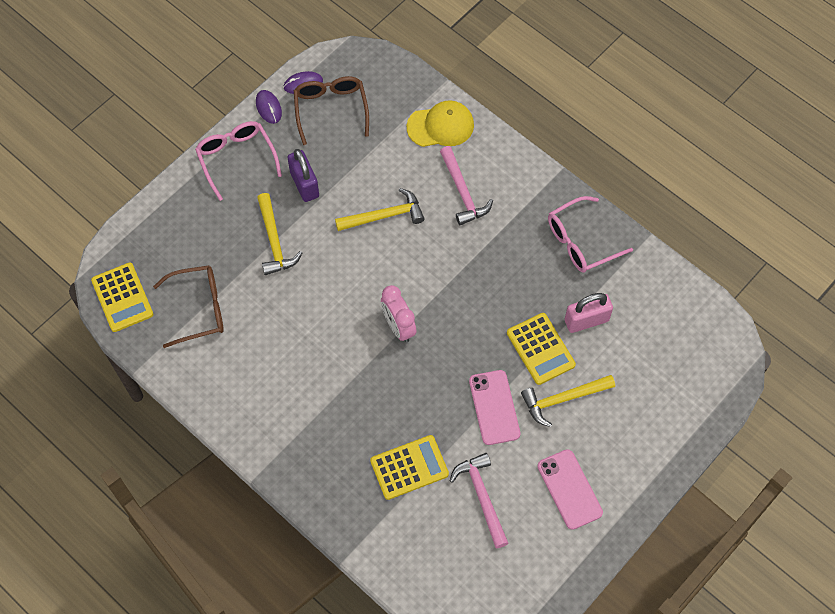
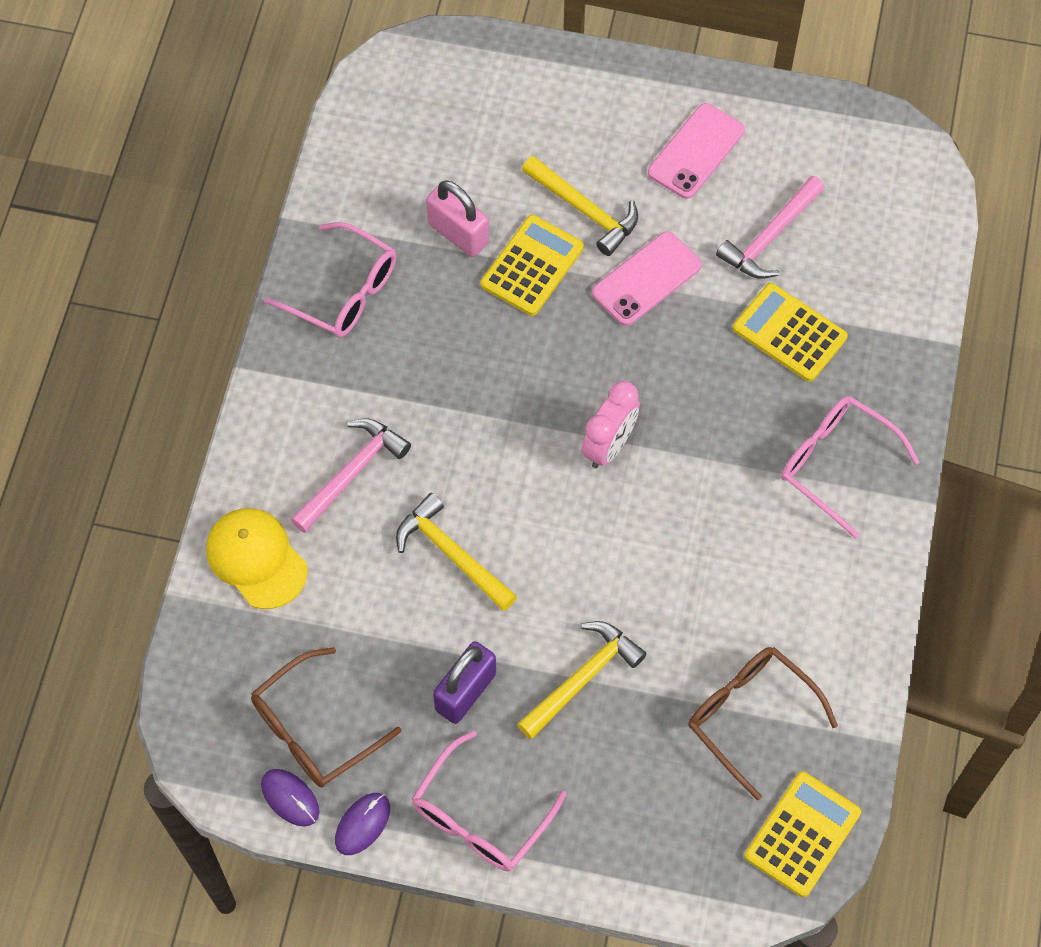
camera: 120 degrees left, 0 degrees up
(310, 441) = (835, 464): none -> pink glasses

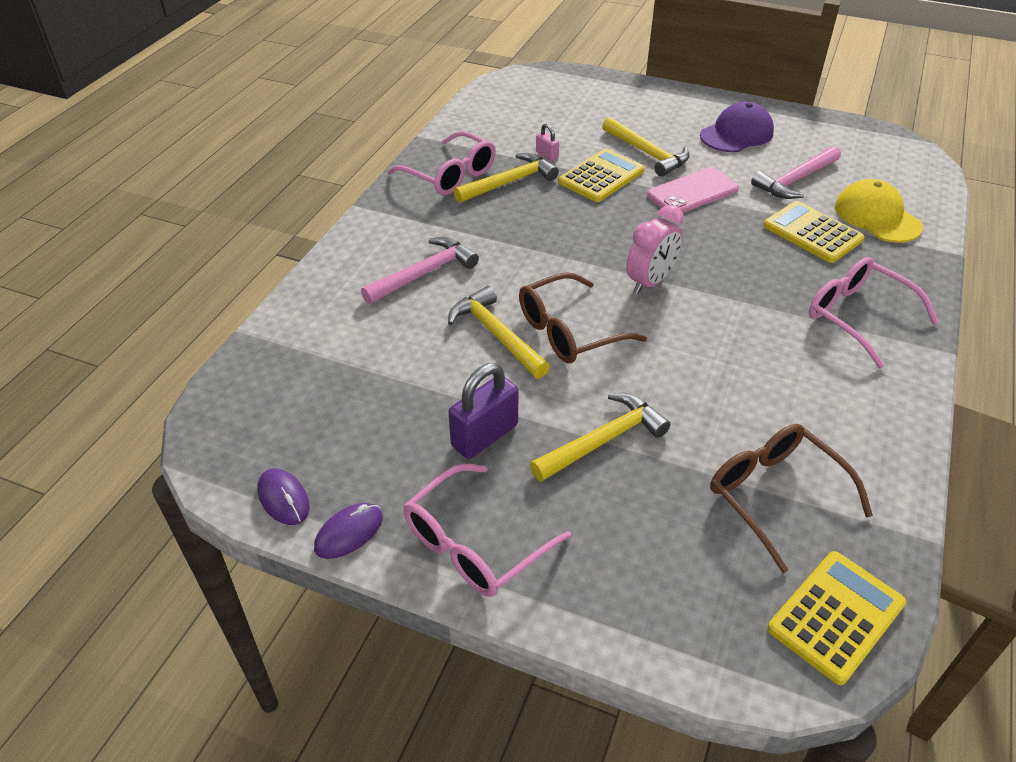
camera: 10 degrees right, 20 degrees down
(256, 559) = (323, 317): yellow cap -> yellow cap (877, 216)
(313, 730) = (328, 445): brown glasses -> brown glasses (568, 331)
(420, 295) = (509, 182): none -> yellow hammer
(458, 233) = (547, 155): pink padlock -> pink padlock, size x0.51
(696, 151) = (736, 134): pink phone -> purple cap

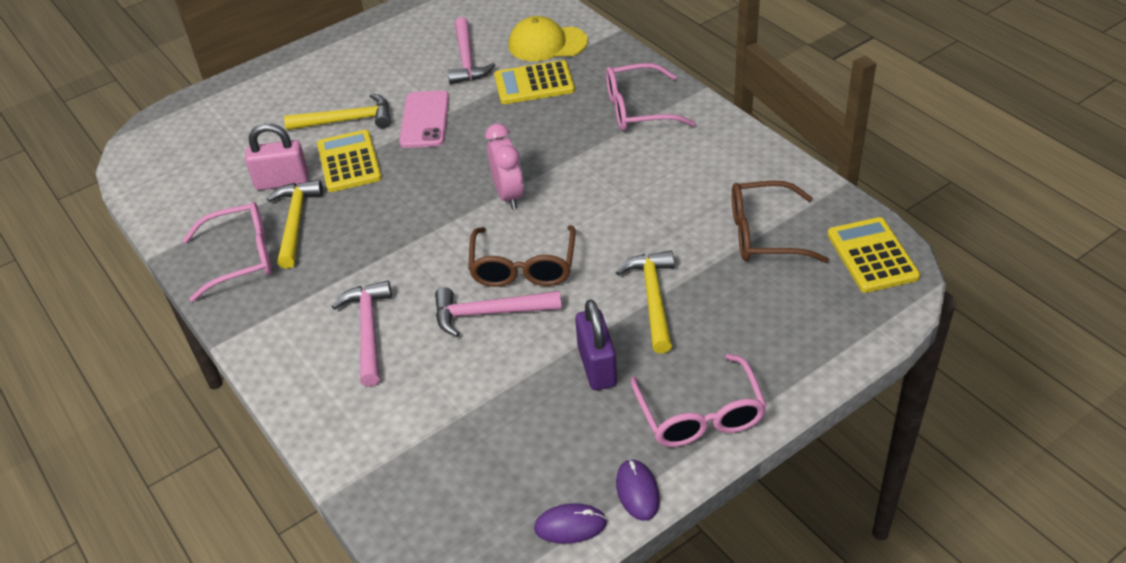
camera: 55 degrees left, 0 degrees up
(496, 334) = (489, 313): yellow hammer -> pink hammer
(547, 155) = (282, 182): pink padlock -> pink padlock, size x1.96
(736, 134) = (377, 59): purple cap -> none

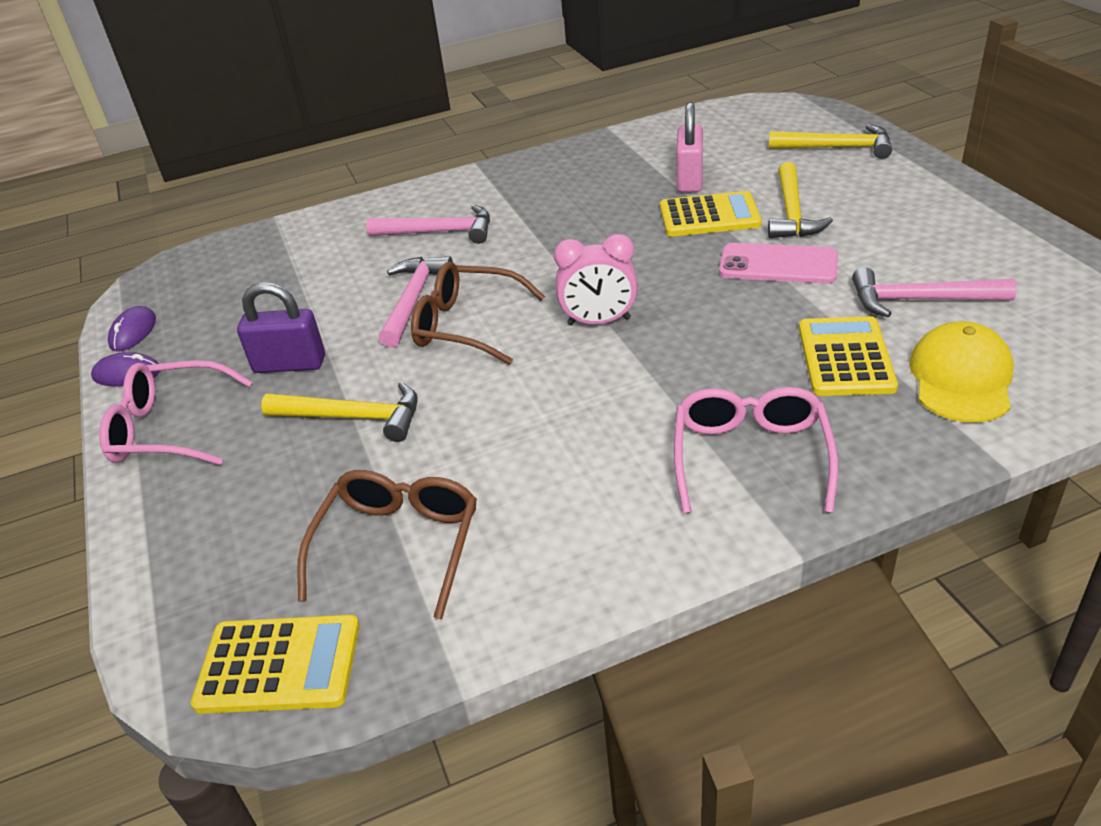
camera: 105 degrees right, 5 degrees down
(242, 258) = (581, 167): pink glasses -> none
(296, 222) = (619, 190): yellow hammer -> yellow hammer (837, 148)

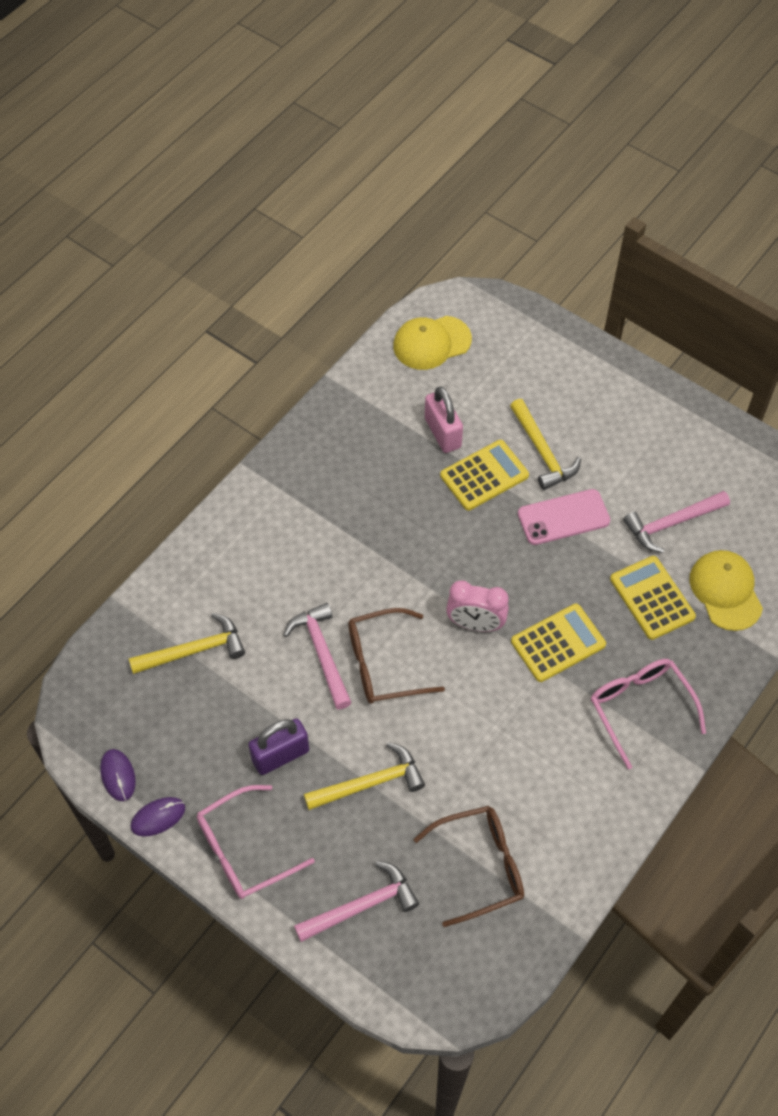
camera: 35 degrees left, 20 degrees up
(279, 665) = (476, 974): yellow calculator -> yellow calculator (558, 643)
(399, 545) = (480, 866): brown glasses -> brown glasses turned 90 degrees clockwise
(439, 232) = (282, 567): pink hammer -> pink hammer (362, 906)
(599, 322) = (475, 624): pink clock -> pink clock turned 45 degrees clockwise
(730, 124) = (431, 343): none -> yellow cap
(837, 148) = (534, 354): yellow hammer -> yellow hammer (194, 651)

